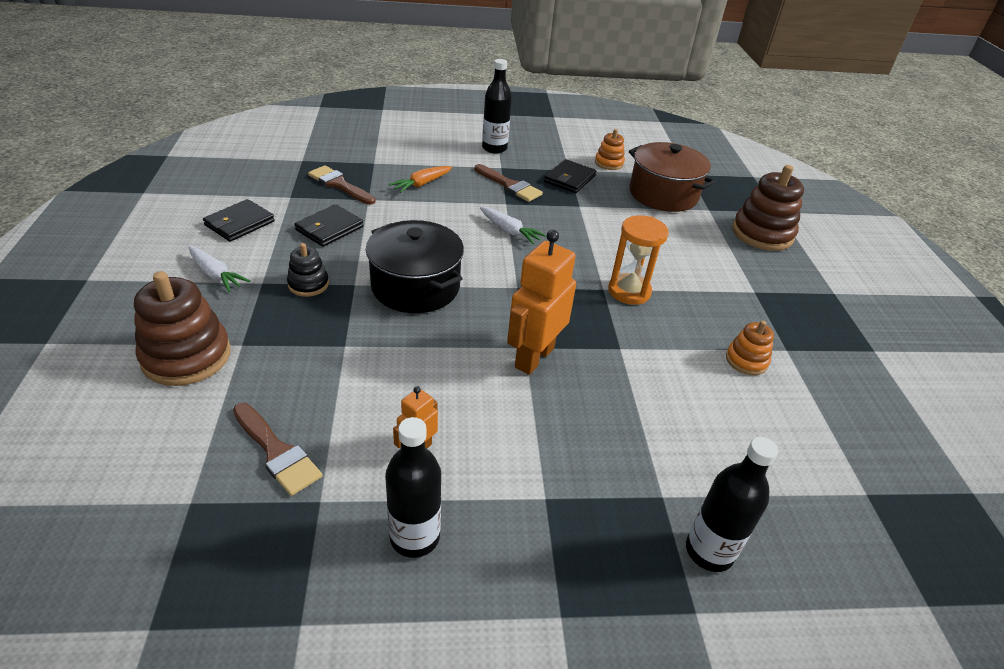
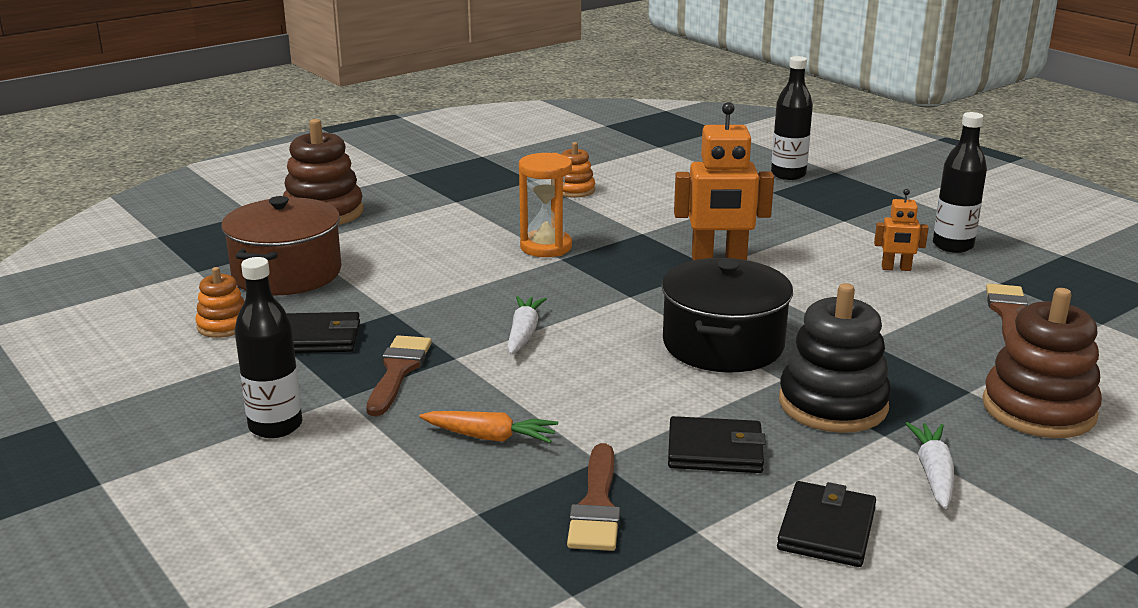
camera: 120 degrees left, 15 degrees down
(239, 223) = (826, 529): black wallet -> black wallet turned 75 degrees counterclockwise
(308, 284) = (833, 404): black stacking toy -> black stacking toy, size x1.84

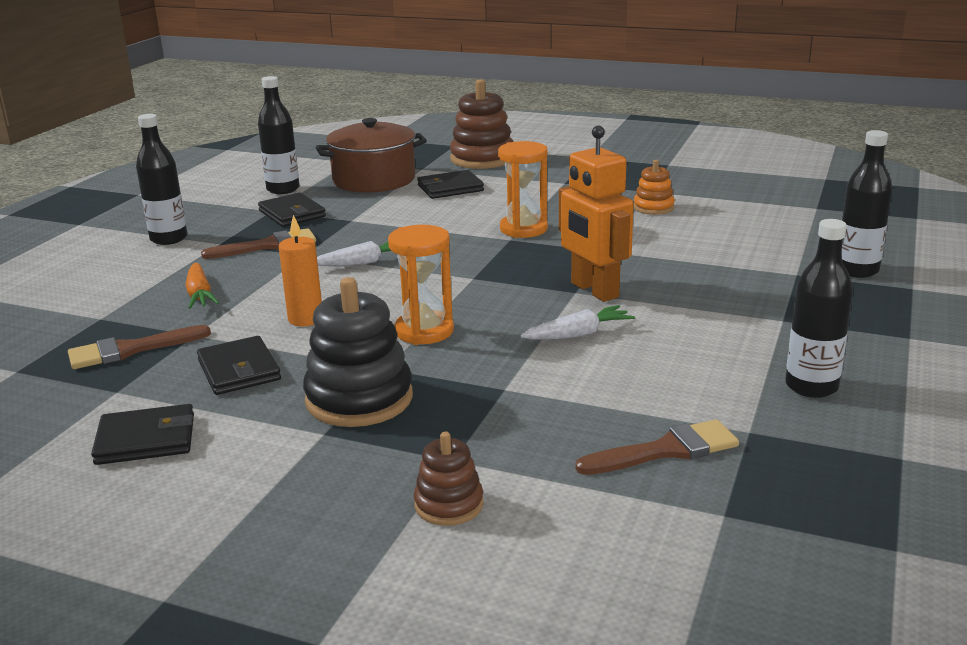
camera: 60 degrees right, 0 degrees up
(223, 326) = (283, 189): orange stacking toy -> black bottle
(383, 247) = (450, 188): none -> black wallet
(630, 392) = (305, 319): none -> orange candle
(723, 344) = (424, 331): black pot -> orange hourglass
(896, 268) = (697, 369): orange robot -> none
(933, 473) = (270, 469): white carrot -> white carrot (578, 334)
(1038, 409) = (449, 505): brown stacking toy -> brown stacking toy, size x0.54

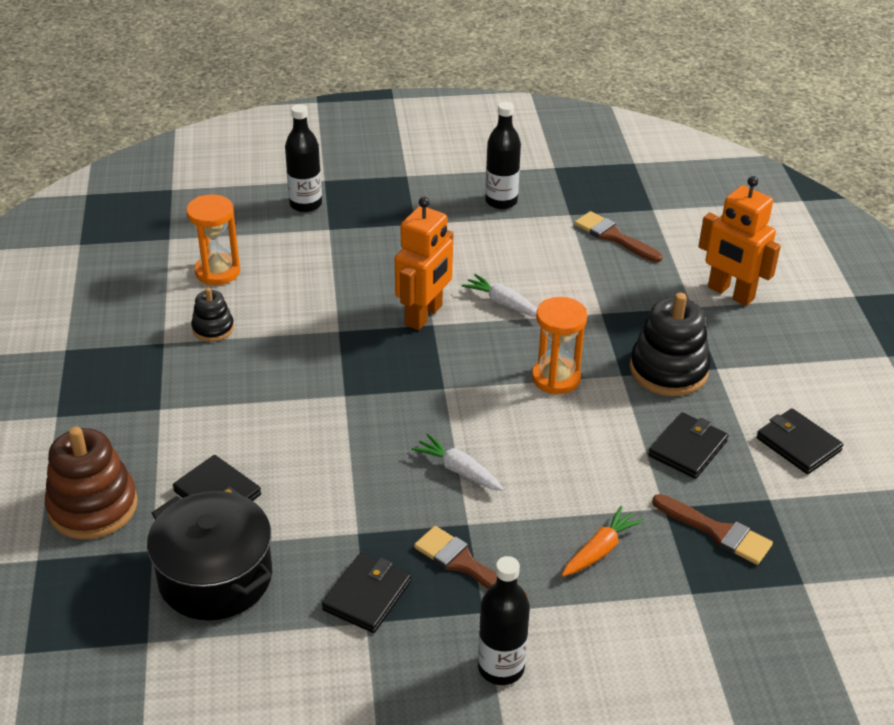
camera: 120 degrees left, 15 degrees up
(283, 189) = (290, 653): black bottle -> none
(305, 319) = (588, 453): orange candle -> none
(374, 180) = (215, 577): brown pot -> black pot
(449, 505) = (730, 293): brown stacking toy -> orange robot
(523, 229) = (314, 394): orange hourglass -> orange hourglass (217, 272)
(653, 207) = (213, 328): orange stacking toy -> black stacking toy

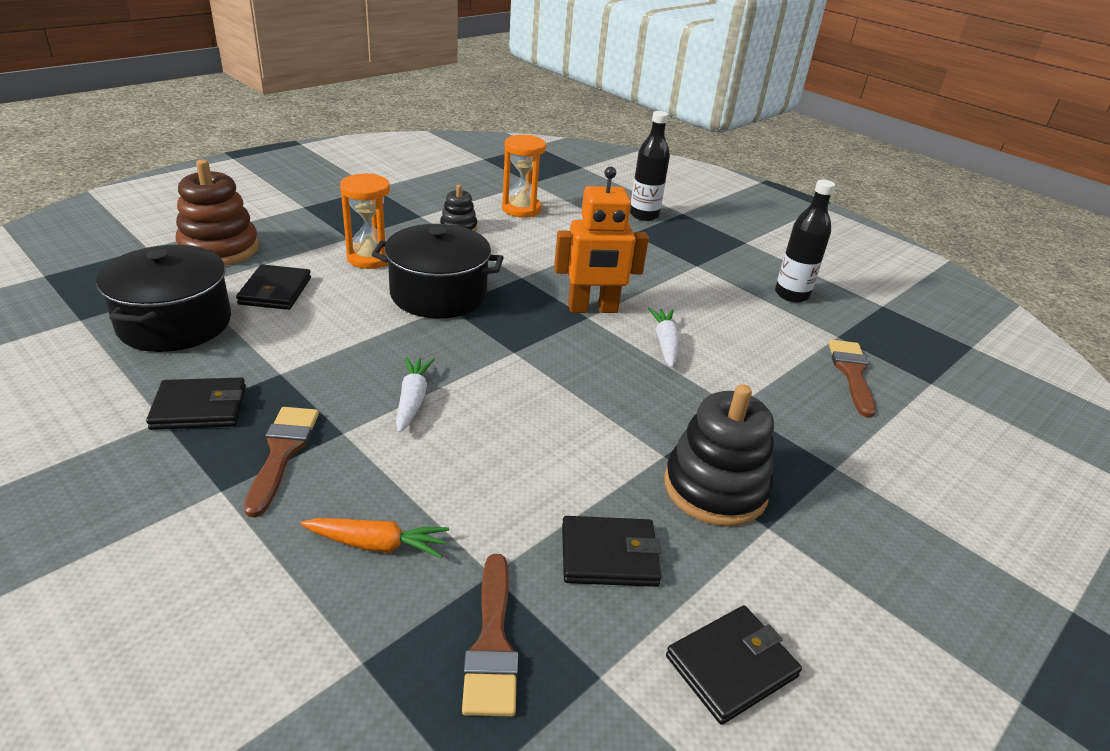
camera: 50 degrees right, 5 degrees down
(320, 392) = (438, 294): none -> black pot
(501, 667) = (140, 535): black bottle -> none
(556, 378) = (605, 412): orange hourglass -> orange hourglass (370, 258)
(730, 293) = (900, 490): orange robot -> none
(798, 444) = (731, 666): black wallet -> black wallet turned 45 degrees clockwise

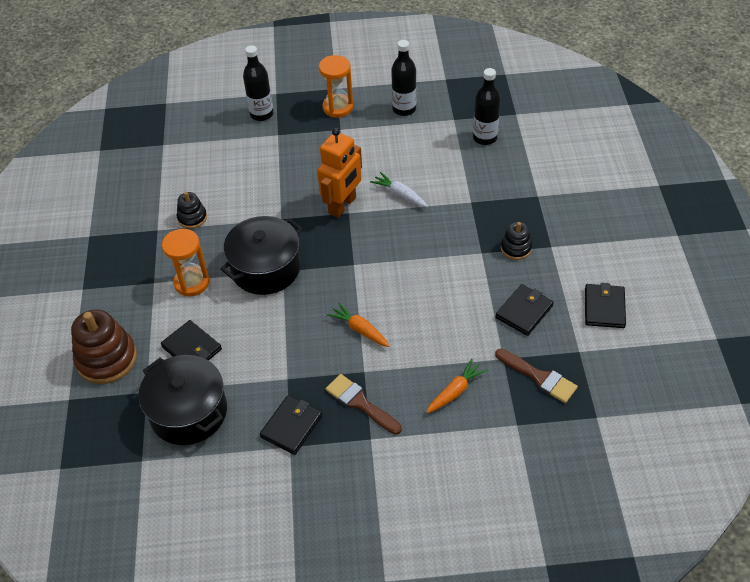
camera: 45 degrees left, 15 degrees up
(412, 399) = (360, 329): white carrot -> orange carrot
(521, 209) = (196, 171): orange hourglass -> orange hourglass (338, 107)
(715, 488) = (516, 248): black stacking toy -> black stacking toy, size x0.54
(851, 373) = (485, 138): brown brush -> black bottle

